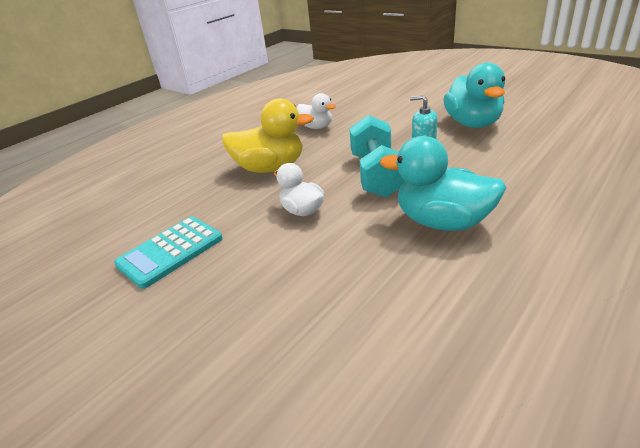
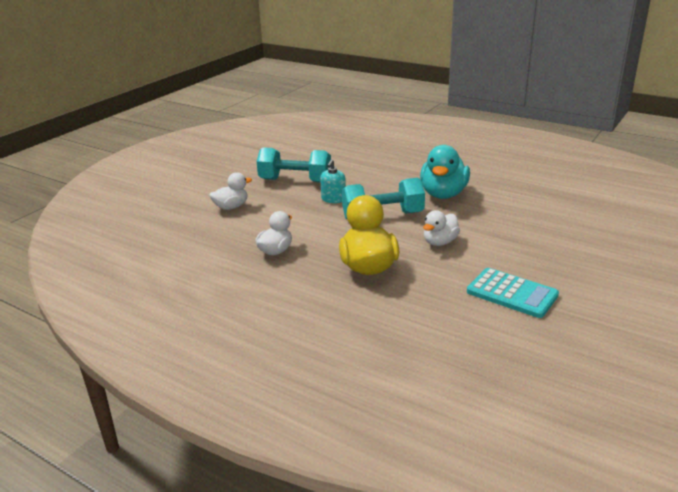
camera: 100 degrees left, 5 degrees down
(406, 102) = (231, 207): none -> white duck
(473, 123) = (295, 181): turquoise duck -> turquoise dumbbell

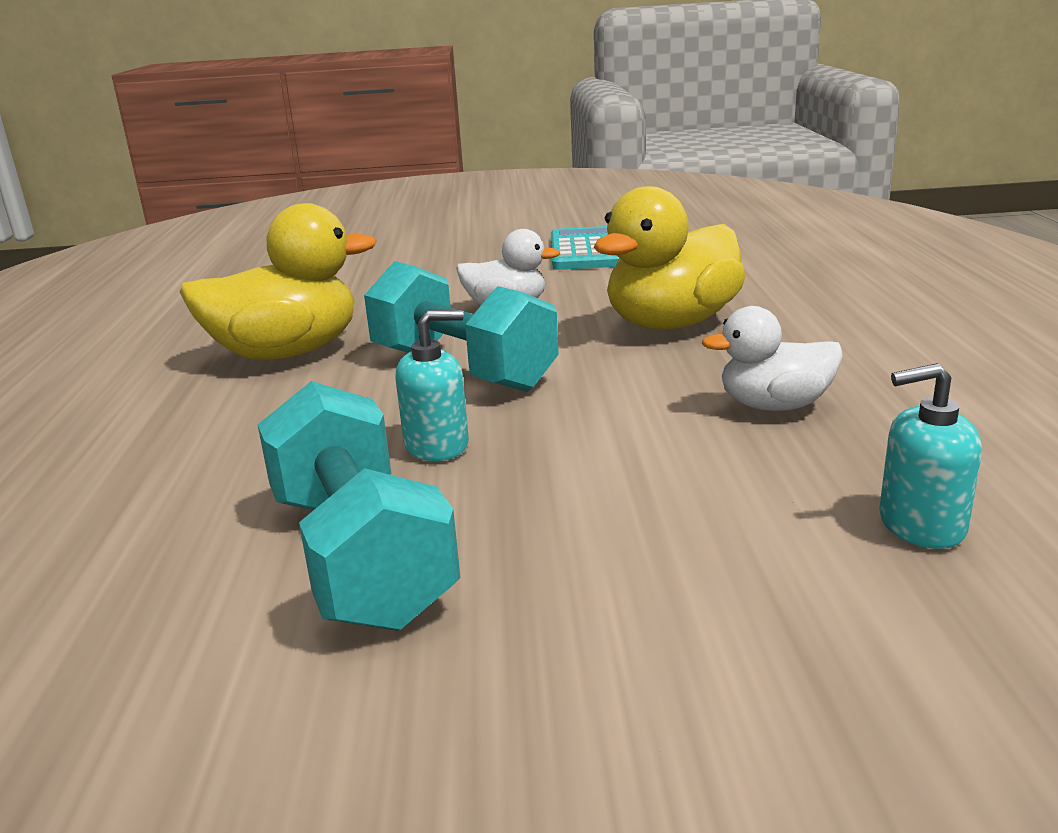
camera: 125 degrees left, 5 degrees down
(200, 238) = (921, 525): none -> turquoise soap dispenser
(231, 207) = (692, 578): white duck -> none
(443, 194) = (287, 353): turquoise duck -> yellow duck

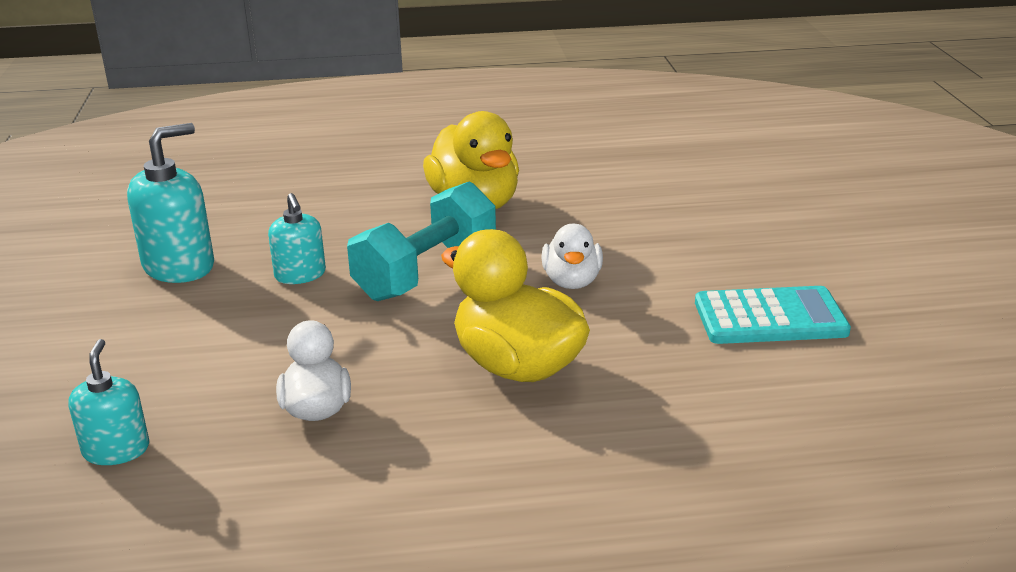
camera: 85 degrees right, 5 degrees up
(360, 557) = (179, 266): turquoise dumbbell -> turquoise soap dispenser

